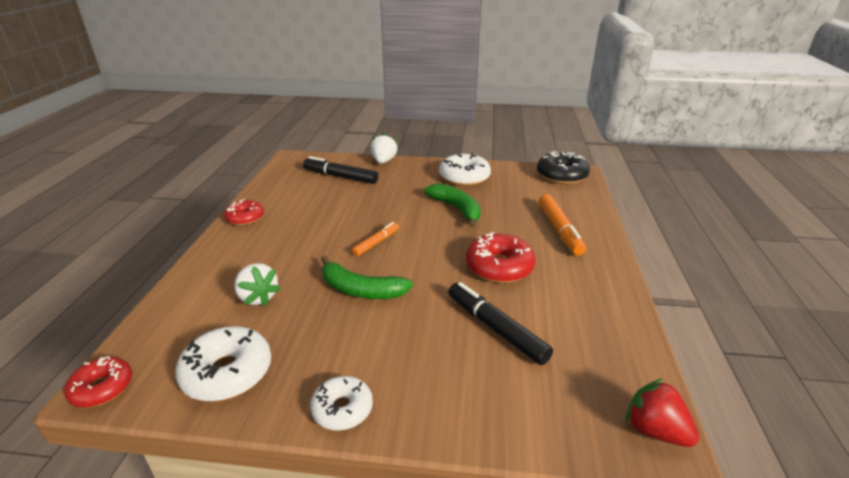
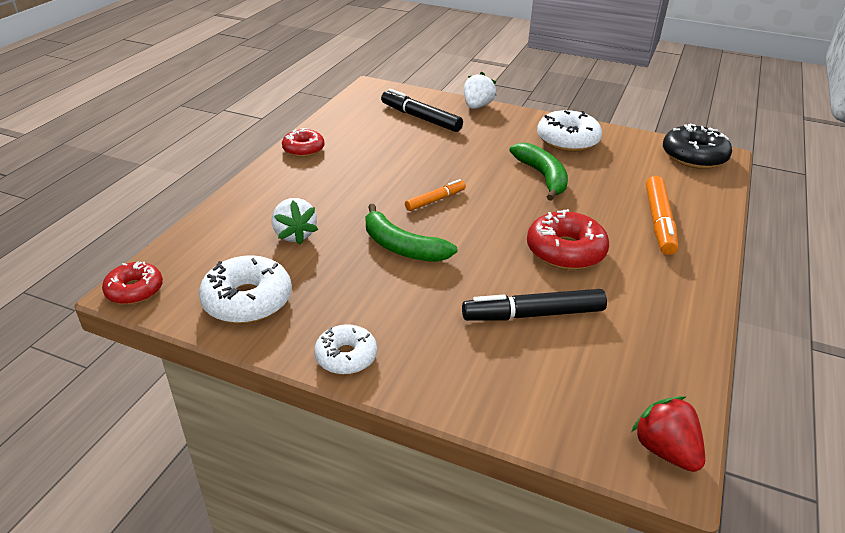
camera: 15 degrees right, 5 degrees up
(495, 328) = (533, 314): black marker -> black marker turned 75 degrees counterclockwise

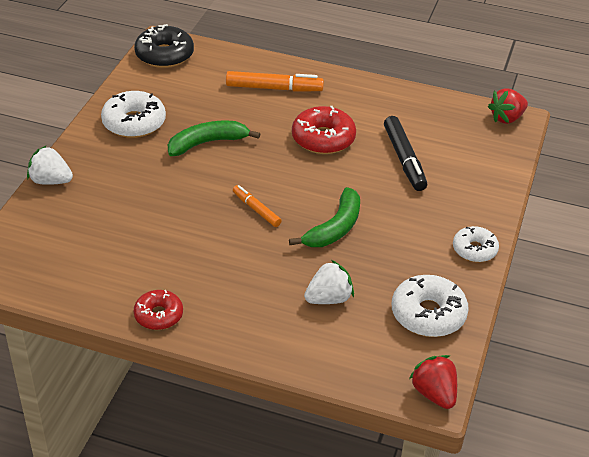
camera: 95 degrees left, 5 degrees up
(135, 290) = (434, 394): red donut -> red strawberry
(420, 118) = (79, 225): black marker -> none

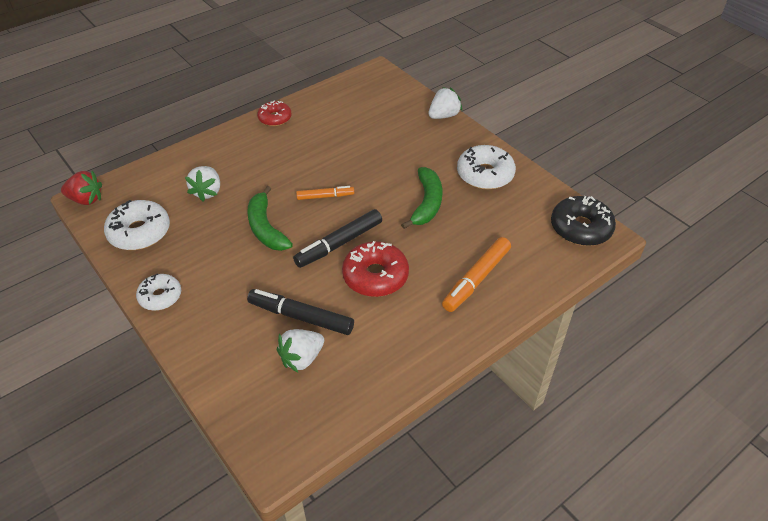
camera: 125 degrees right, 5 degrees up
(308, 173) = (339, 244): none -> black marker
(437, 142) = (302, 358): none -> white strawberry
(506, 118) = (285, 449): red strawberry -> none

